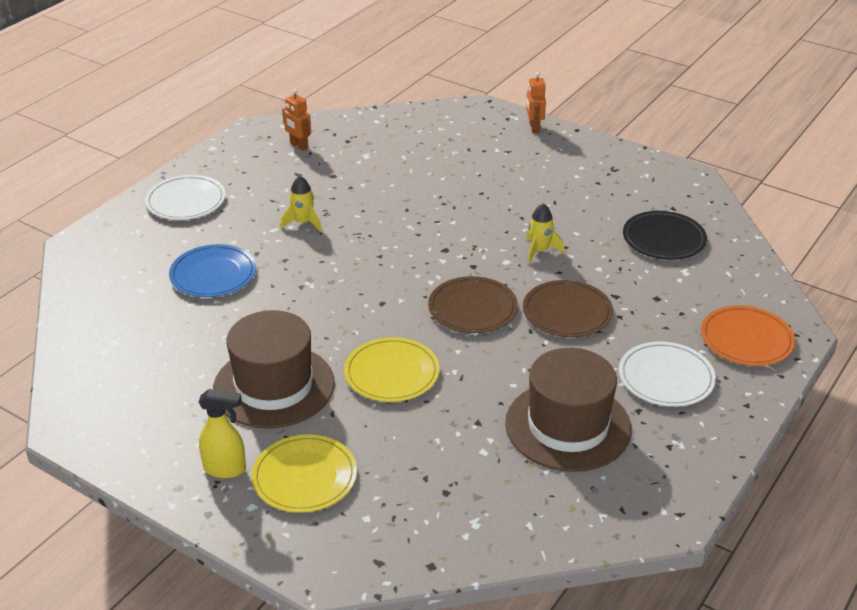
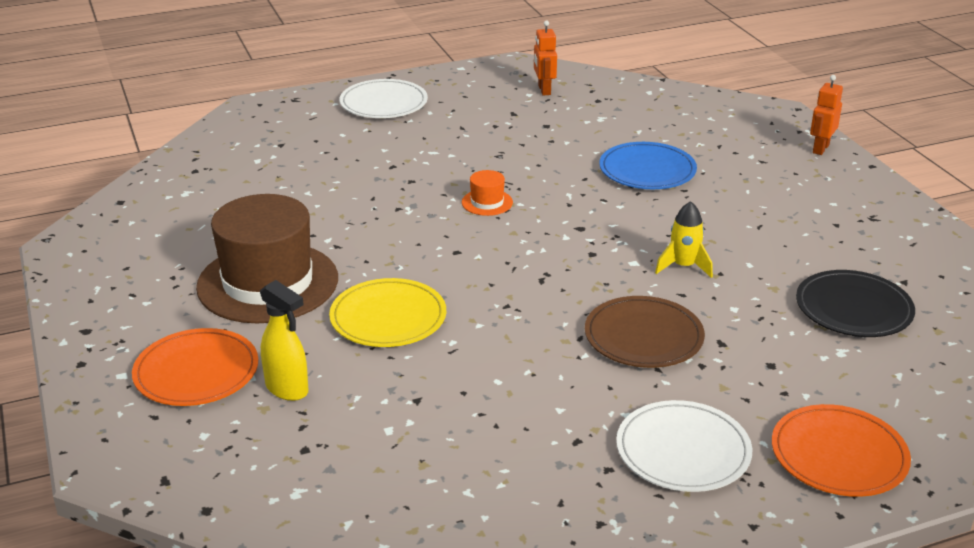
camera: 35 degrees right, 5 degrees down
(213, 274) = (332, 170): blue plate -> blue plate (647, 170)
(225, 469) = (141, 333): yellow spray bottle -> yellow spray bottle (287, 389)
(303, 223) = (467, 156): yellow rocket -> none
(304, 477) = (196, 372): yellow plate -> orange plate
(360, 255) = (487, 202): none -> orange hat
(472, 308) = (543, 292): brown plate -> none
(568, 426) = (507, 447): brown hat -> none

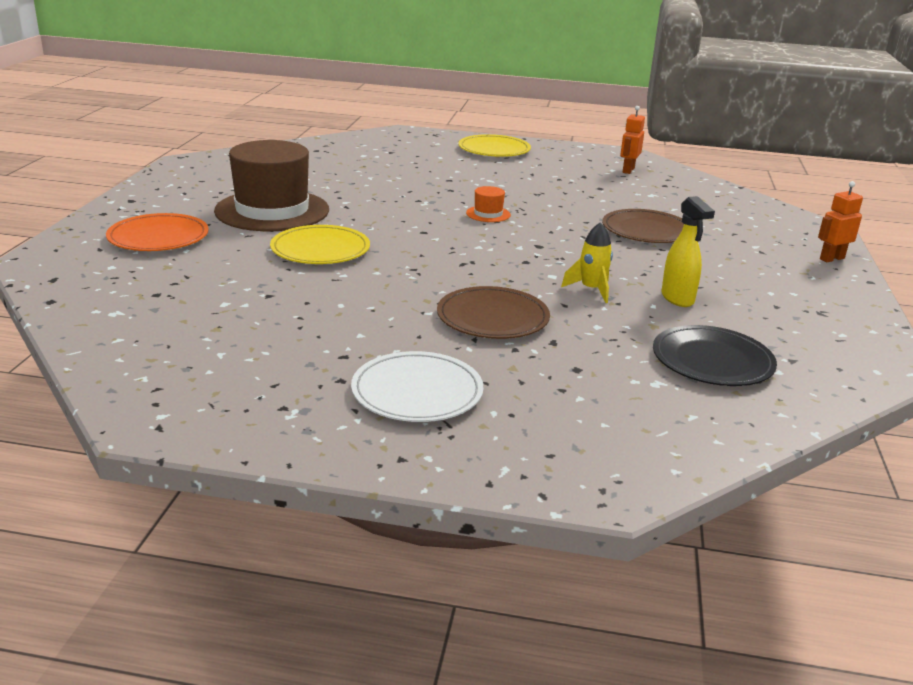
camera: 30 degrees right, 5 degrees down
(287, 389) = (196, 262): yellow spray bottle -> yellow spray bottle (677, 299)
(383, 103) = (494, 149): white plate -> yellow plate
(647, 170) = (646, 230): blue plate -> brown plate
(839, 455) = (550, 445): orange plate -> none

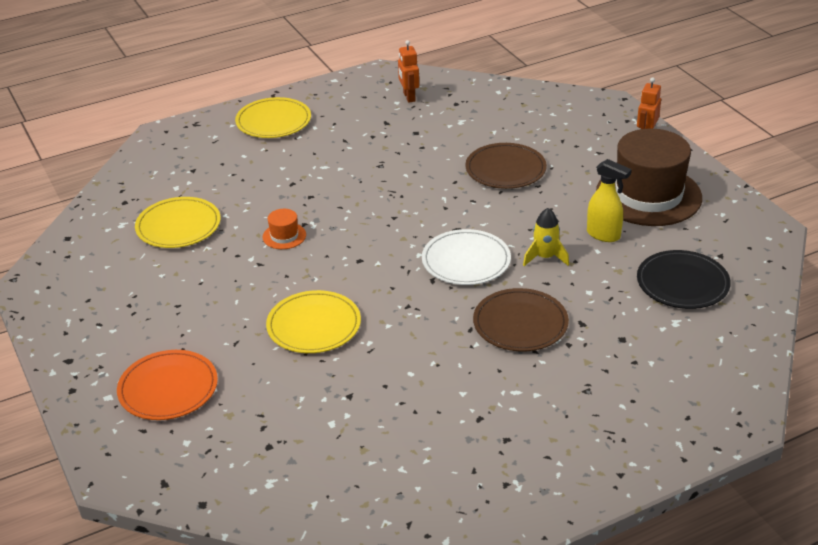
camera: 35 degrees left, 10 degrees up
(272, 210) = (209, 303): brown hat -> brown hat (648, 195)
(328, 171) = (178, 226): none -> yellow plate
(417, 392) = (561, 418): white plate -> white plate (466, 261)
(488, 214) = (377, 211): orange hat -> orange hat (284, 236)

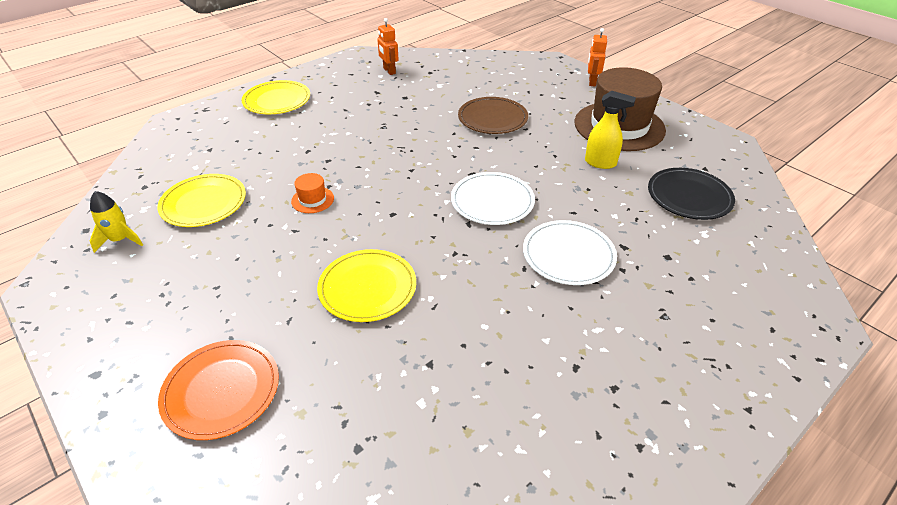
camera: 15 degrees left, 5 degrees up
(520, 323) = (568, 255): brown plate -> white plate
(545, 257) = (561, 189): yellow rocket -> yellow rocket (120, 240)

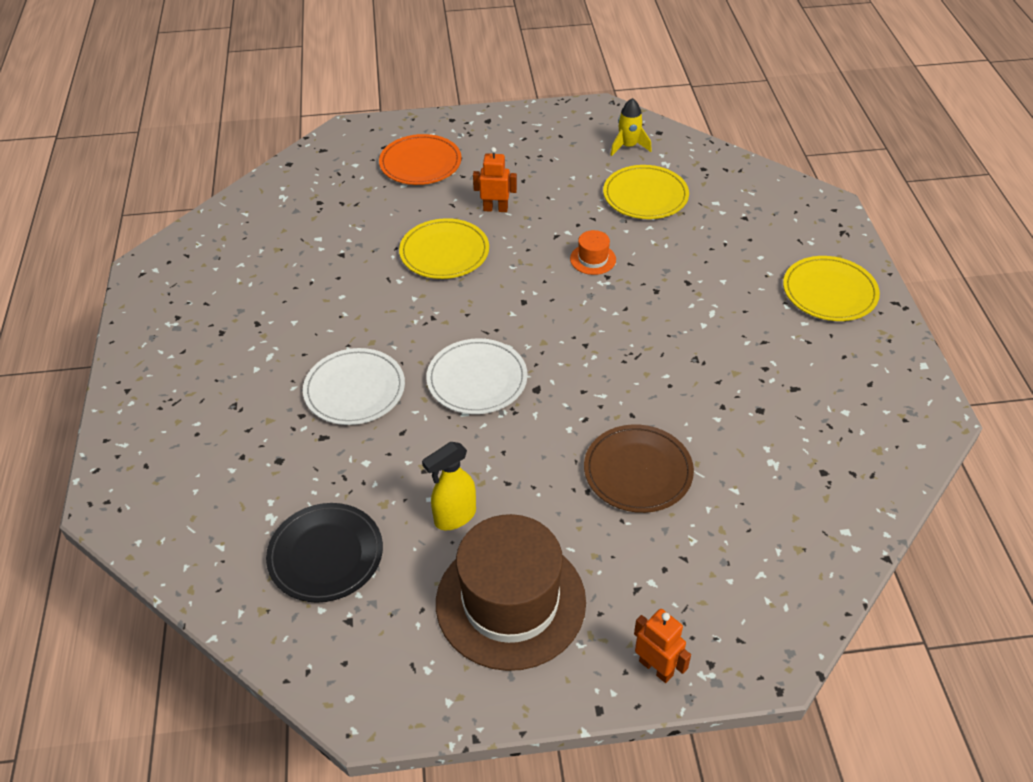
camera: 125 degrees right, 5 degrees up
(389, 71) = (856, 427): orange robot -> orange robot (495, 209)

